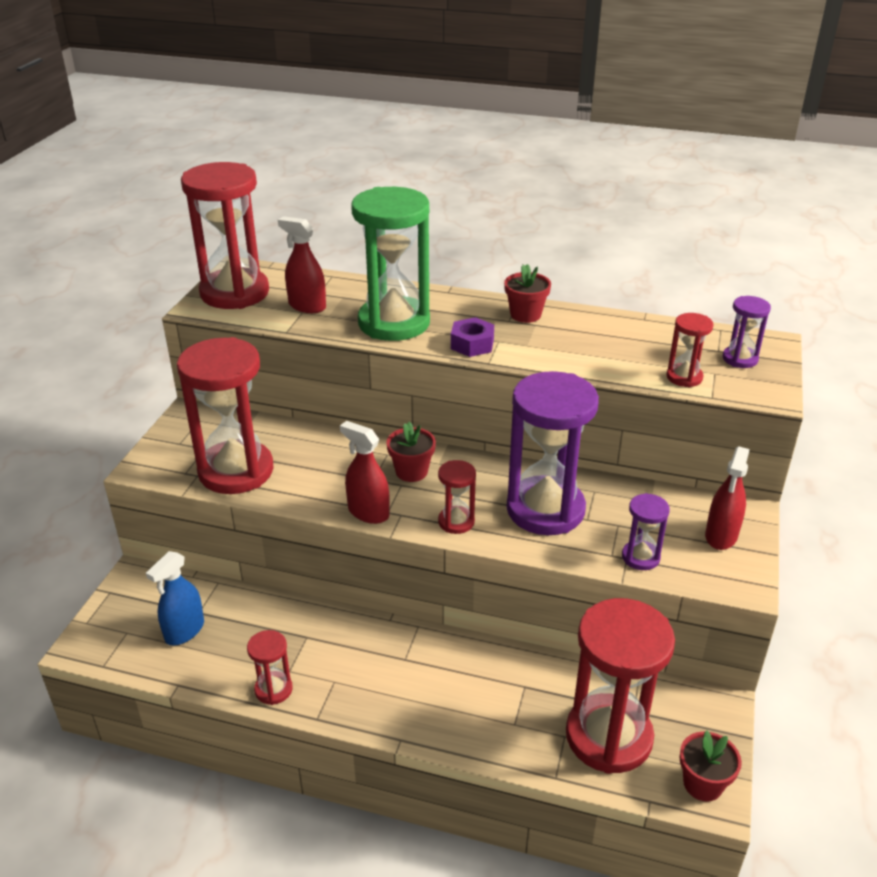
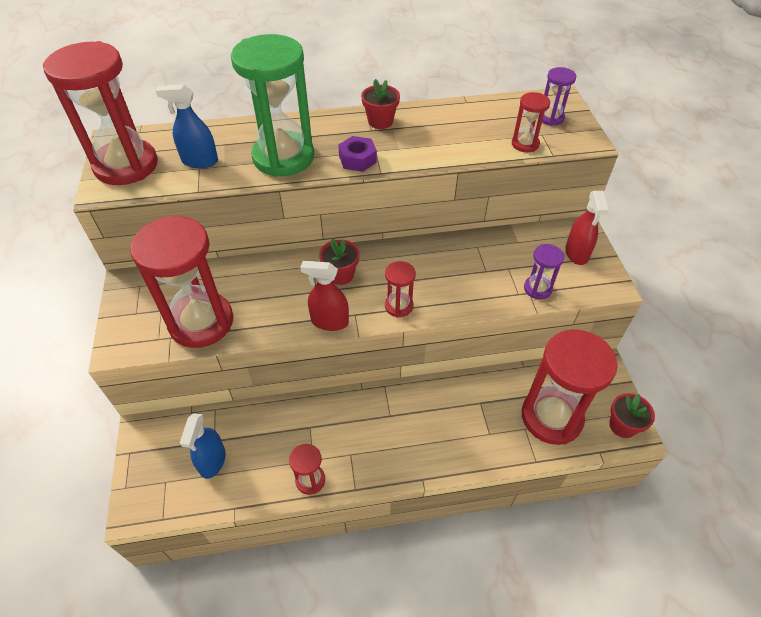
camera: 25 degrees left, 15 degrees up
(307, 306) = (200, 161): red spray bottle -> blue spray bottle
(545, 509) = (454, 273): purple hourglass -> none

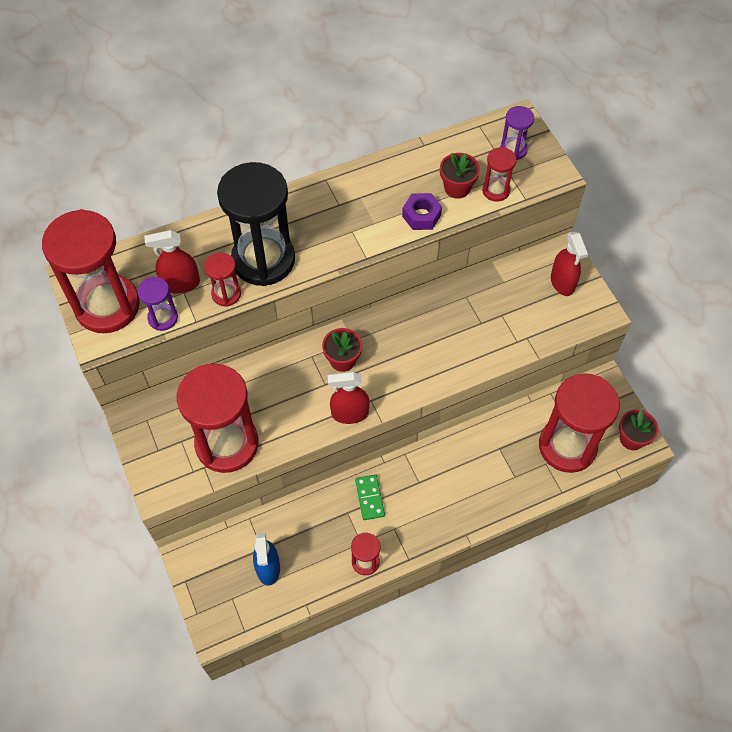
camera: 15 degrees left, 10 degrees up
(200, 161) = (180, 284): blue spray bottle -> red spray bottle
(283, 157) = (263, 260): green hourglass -> black hourglass
(336, 418) = (369, 498): none -> green domino
(357, 159) = (338, 246): purple nut -> purple nut (421, 216)
(380, 121) = (344, 191): red flower pot -> red flower pot (457, 188)
(399, 306) = (409, 381): red hourglass -> red hourglass (226, 294)
(537, 288) = (534, 331): purple hourglass -> purple hourglass (163, 318)

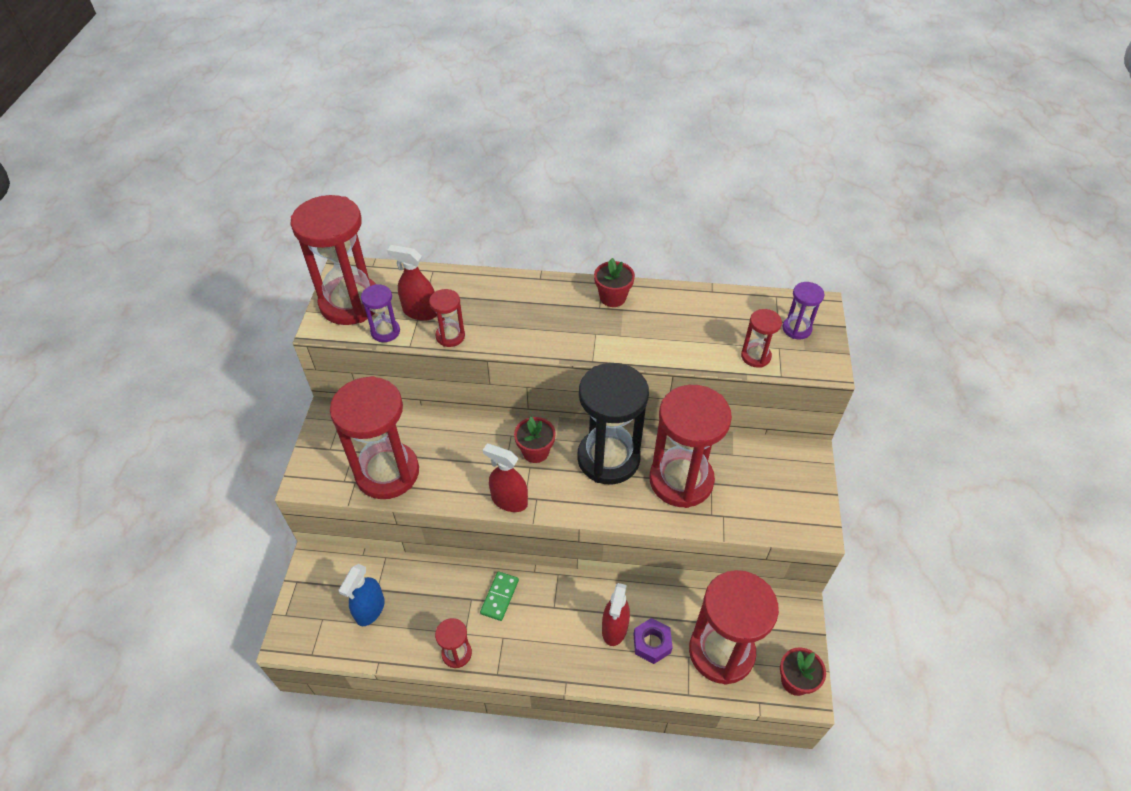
camera: 30 degrees right, 10 degrees down
(263, 260) = (501, 323): black hourglass -> black hourglass (608, 458)
(421, 216) = (668, 348): purple nut -> purple nut (652, 643)
(457, 188) = (719, 338): red flower pot -> red flower pot (612, 297)
(477, 324) = (681, 480): none -> red hourglass
(562, 282) = (792, 482): red spray bottle -> red spray bottle (614, 628)

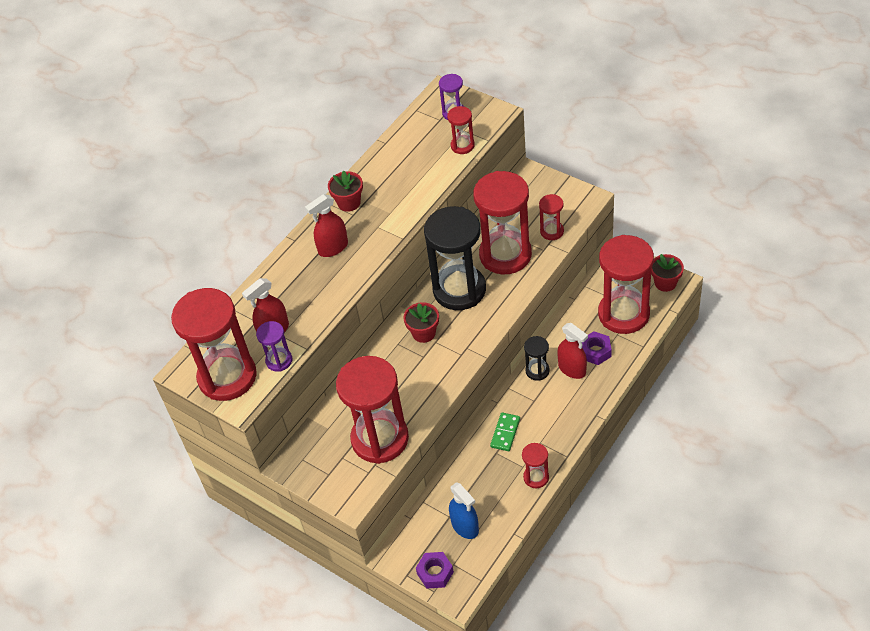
camera: 55 degrees left, 0 degrees up
(306, 606) = (435, 573): none -> purple nut
(450, 336) = (315, 318): red hourglass -> red hourglass (552, 231)
(499, 597) = (505, 433): green domino -> green domino turned 60 degrees clockwise
(509, 500) = (458, 365): red spray bottle -> red spray bottle (333, 248)
(594, 593) = (537, 371): none -> black hourglass

